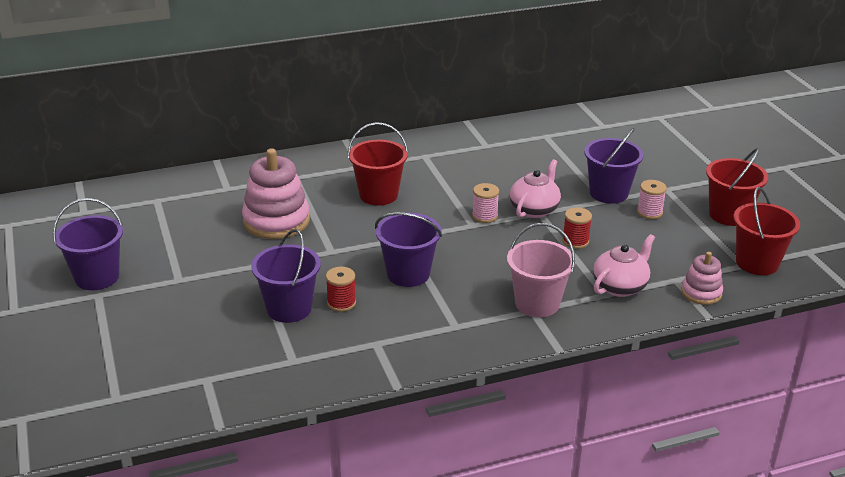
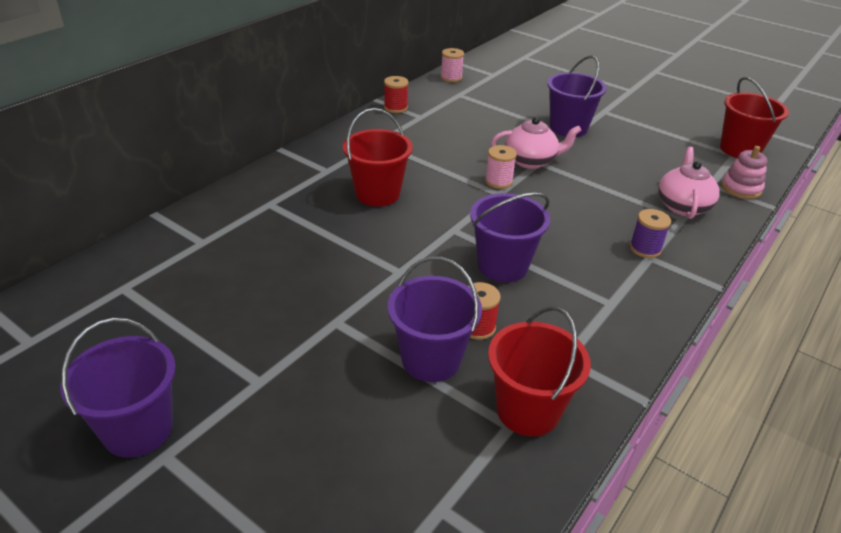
camera: 35 degrees left, 5 degrees up
(276, 221) = (301, 260): pink stacking toy -> none
(534, 209) = (531, 161): pink teapot -> pink teapot turned 90 degrees clockwise
(537, 303) = (645, 248): pink bucket -> purple spool
(575, 241) = (598, 178): red spool -> red spool (395, 108)
(649, 212) = (618, 134): pink spool -> pink spool (451, 78)
(729, 215) = (671, 118): red bucket -> red bucket (528, 410)

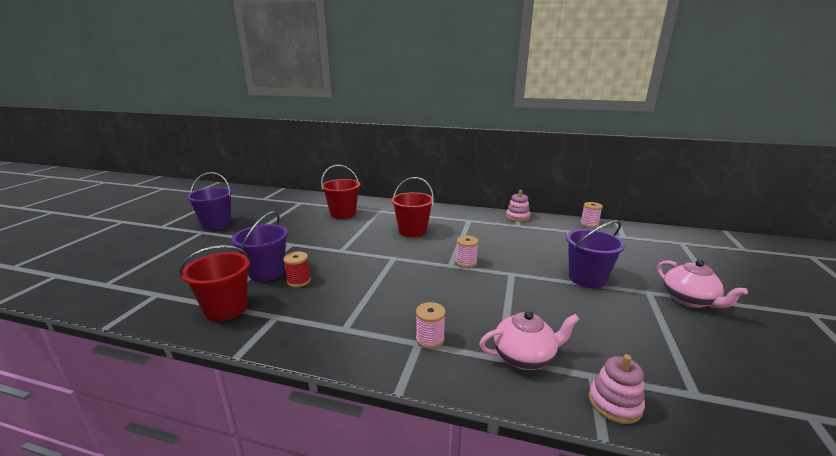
camera: 70 degrees right, 15 degrees down
(395, 108) = (517, 217): red spool -> pink stacking toy
(502, 266) = (365, 279): purple bucket -> none
(531, 161) = (509, 270): pink teapot -> pink teapot (689, 300)
(645, 248) = (430, 339): purple spool -> pink spool
(740, 149) = (718, 399): red bucket -> red bucket (343, 214)

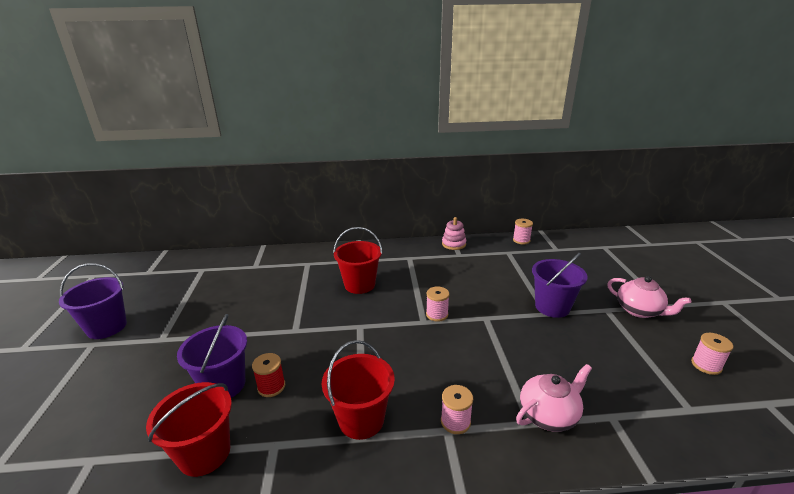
camera: 20 degrees left, 5 degrees up
(343, 214) = (266, 276): red bucket -> red bucket (361, 419)
(614, 403) = (641, 440): pink stacking toy -> none
(745, 363) = (706, 365): none -> pink spool

